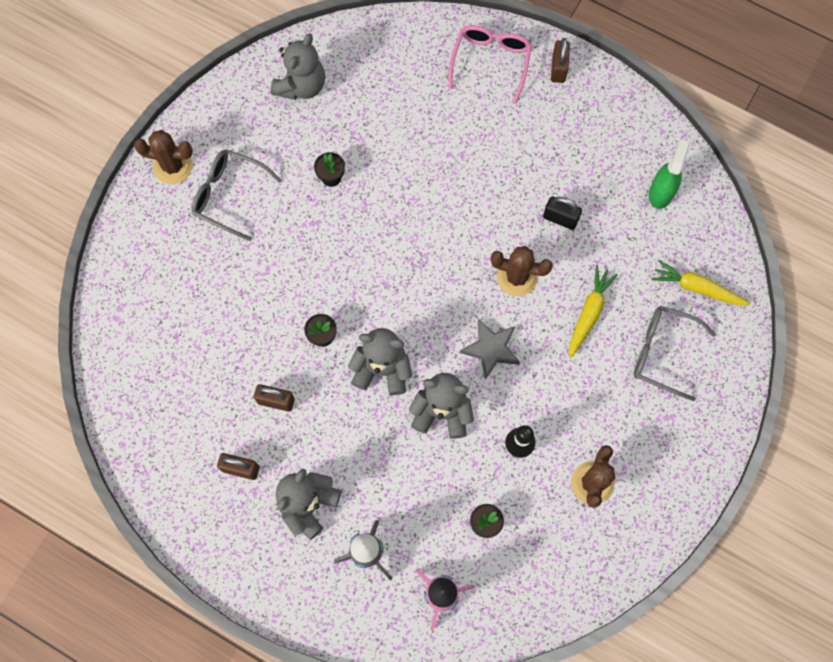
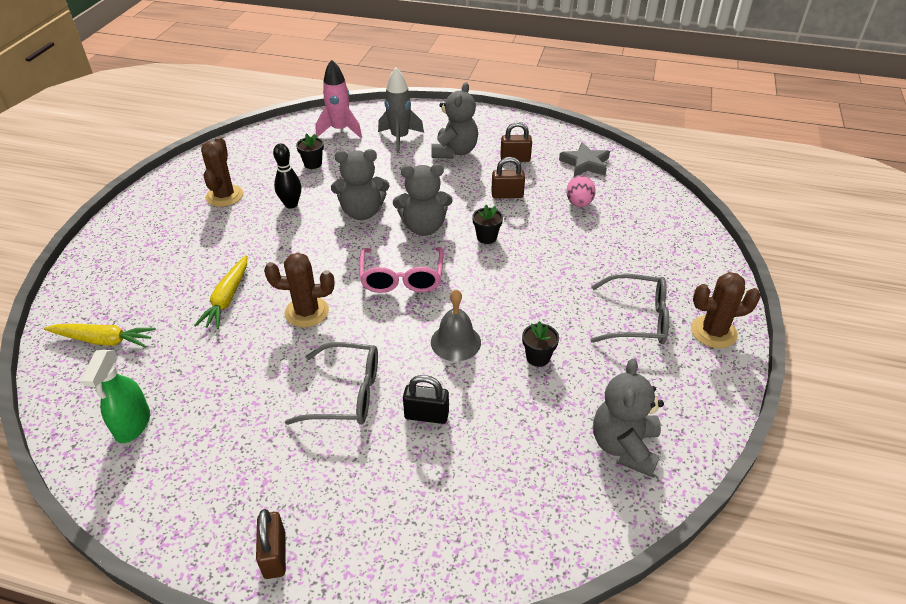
camera: 165 degrees right, 30 degrees down
(205, 365) = (579, 203): none -> pink egg
(394, 210) = (455, 342): none -> grey bell
(490, 62) = (378, 539): pink glasses -> pink glasses (402, 278)
(491, 349) = (325, 256): grey star -> grey star (585, 164)
(560, 218) = (262, 372): black padlock -> black padlock (426, 415)
(663, 353) = (150, 283): grey glasses -> grey glasses (346, 394)

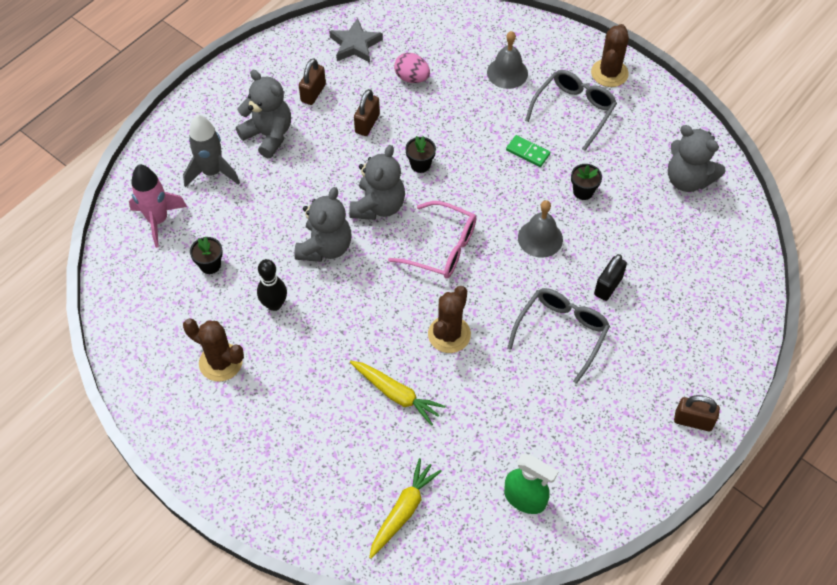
camera: 65 degrees left, 15 degrees up
(556, 301) = (528, 152): none -> green domino
(641, 258) = (507, 73): none -> grey bell

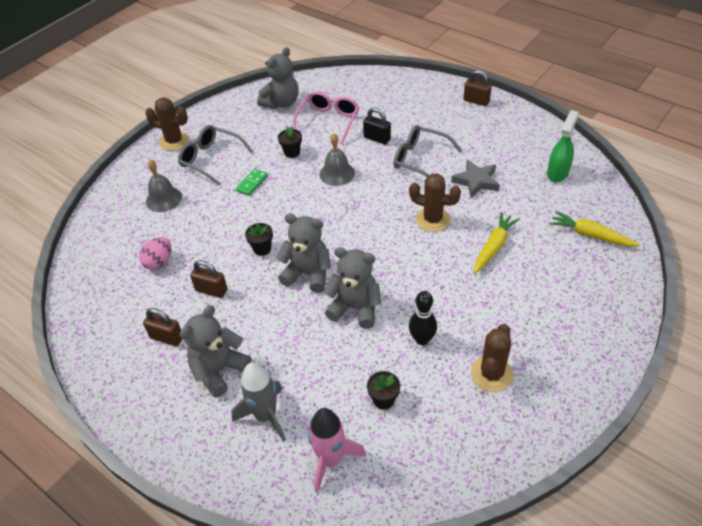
camera: 90 degrees left, 10 degrees down
(355, 45) = (107, 309): grey star -> grey star (476, 181)
(441, 248) = (350, 229): pink glasses -> pink glasses (328, 121)
(693, 421) = (476, 101): brown padlock -> brown padlock turned 75 degrees counterclockwise

